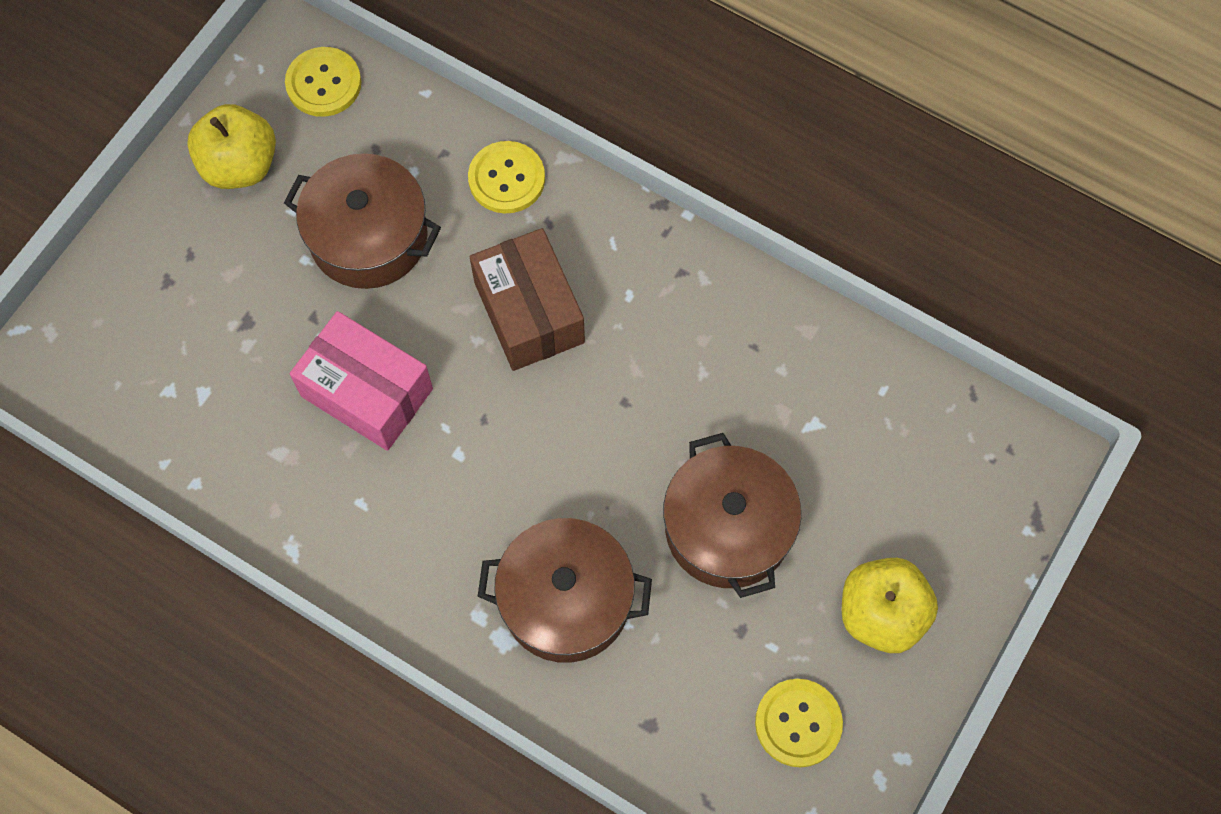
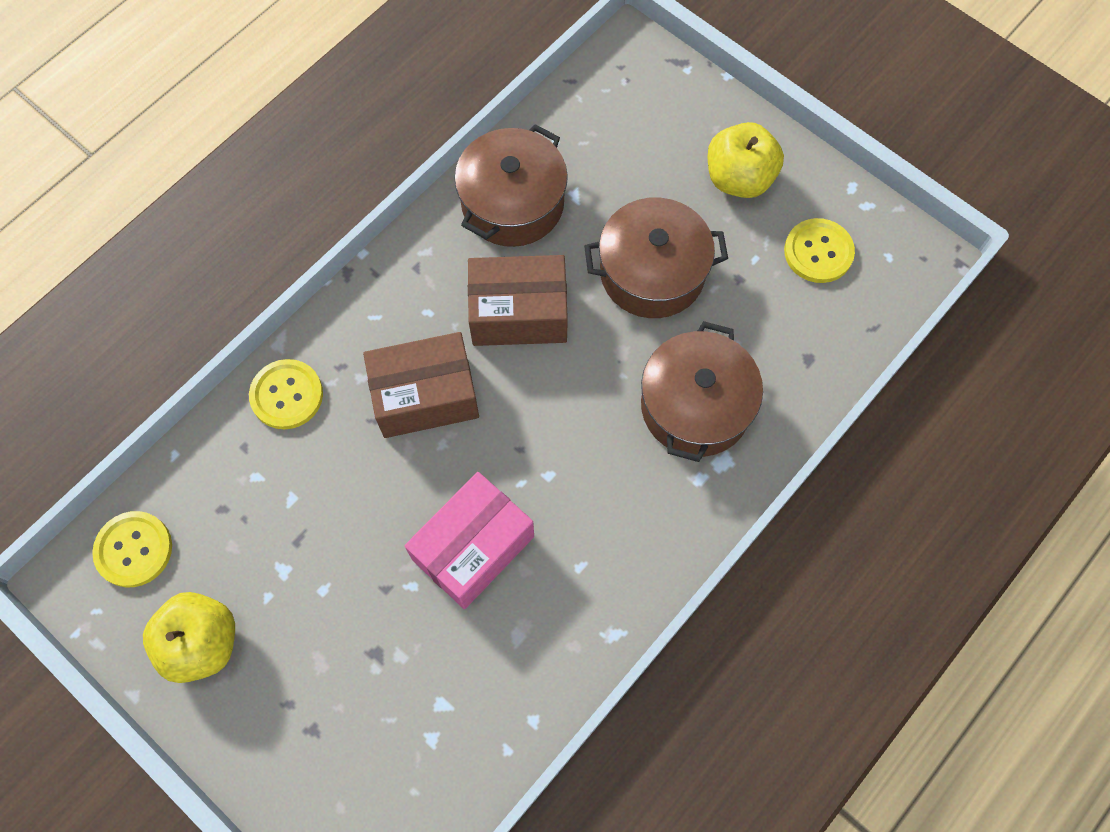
camera: 80 degrees left, 0 degrees up
(368, 237) = (314, 527): brown pot -> brown pot (512, 203)
(646, 389) = (518, 313): none -> brown box

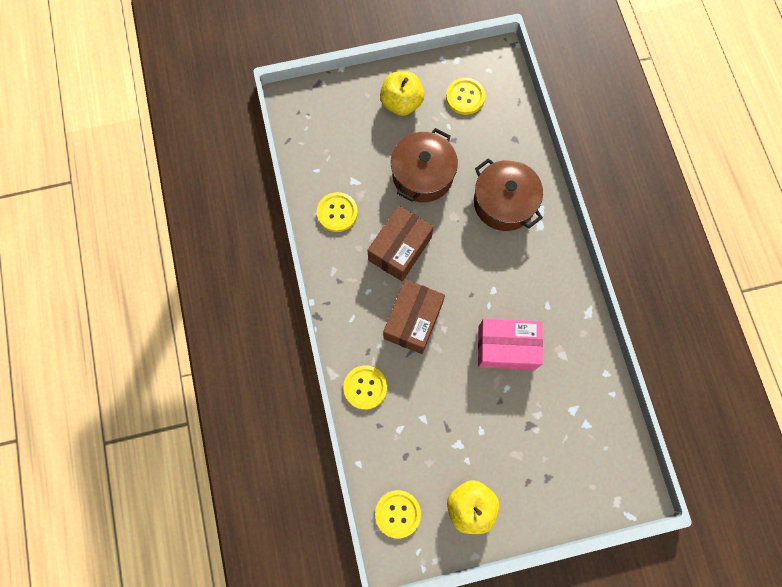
camera: 55 degrees left, 5 degrees up
(473, 547) = (506, 347): pink box -> pink box turned 75 degrees counterclockwise
(512, 203) = (337, 212): brown pot -> yellow button

